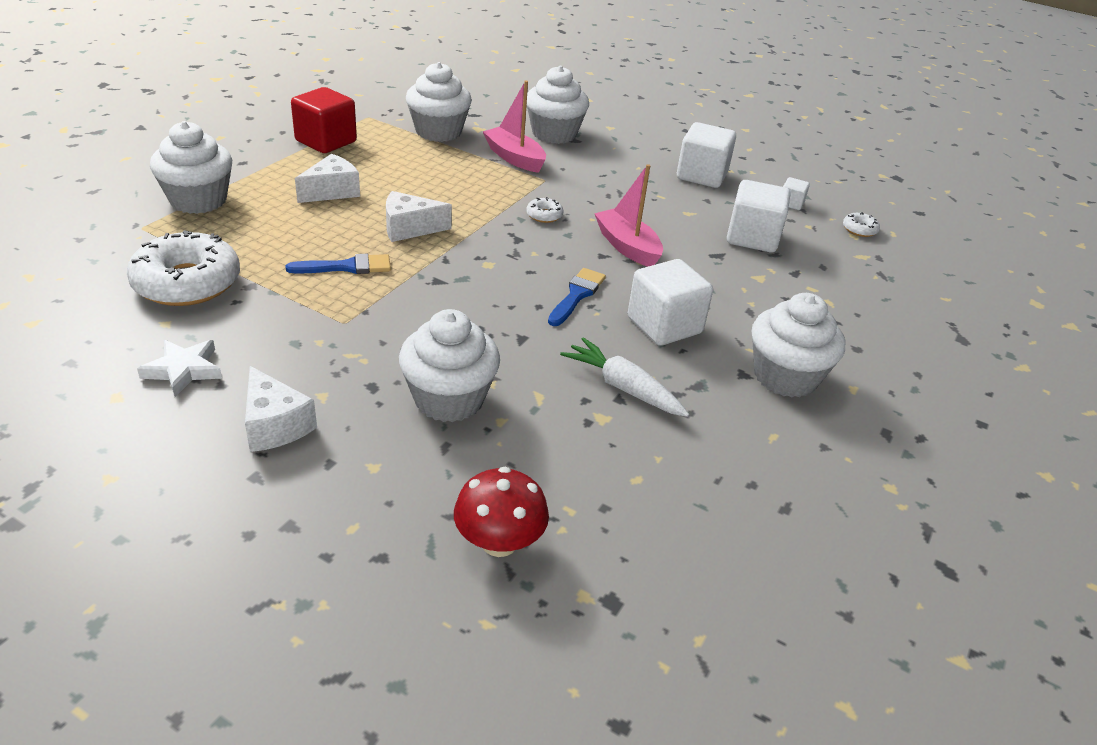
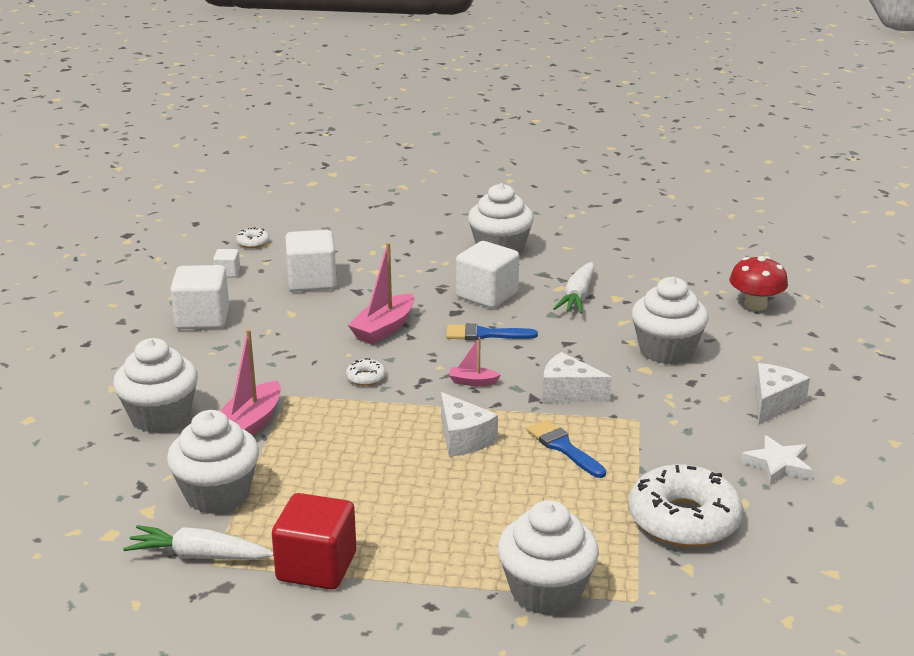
camera: 110 degrees left, 10 degrees down
(332, 191) = (437, 511): white cheese -> white cheese (568, 392)
(381, 115) = (198, 556): none -> white carrot
(493, 260) = (472, 382): none -> pink boat

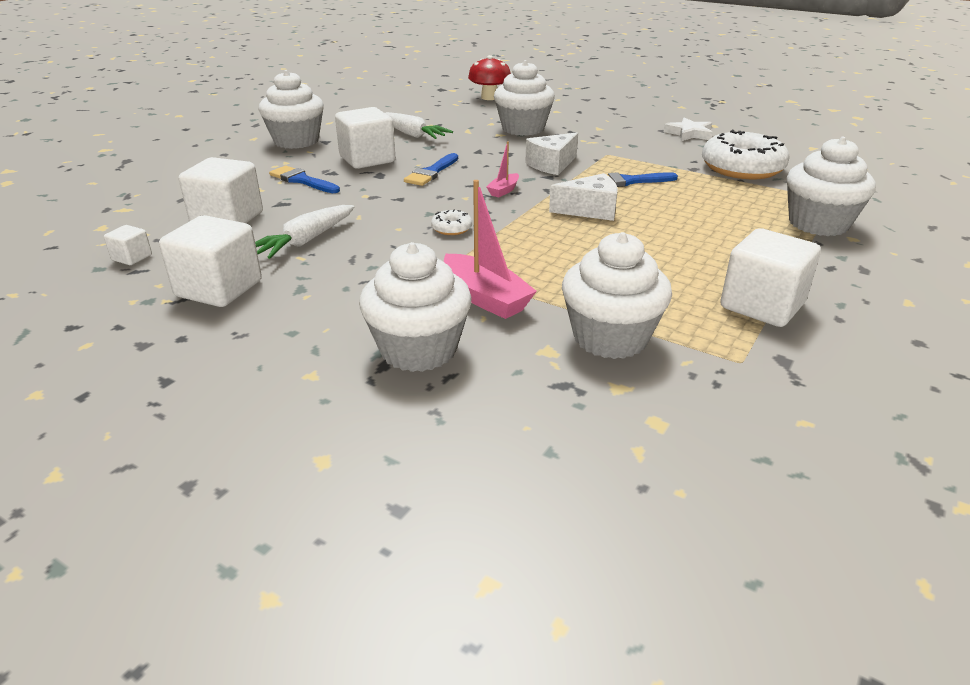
camera: 65 degrees left, 5 degrees up
(198, 556) = (723, 367): white carrot -> white carrot (305, 241)
(253, 243) = (85, 233): white donut -> none
(316, 567) = (762, 306): red cube -> white cube
(384, 329) = (371, 205): pink boat -> none
(411, 283) = (302, 180): none -> blue brush
(773, 403) = (617, 119): white cheese -> none

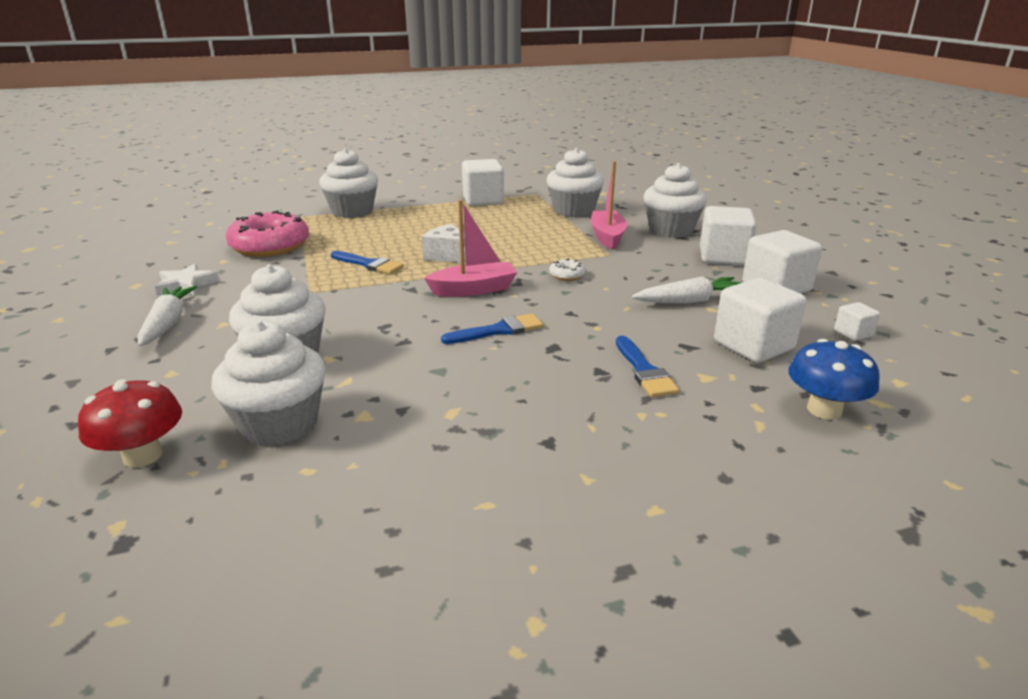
camera: 140 degrees left, 5 degrees down
(166, 194) = (824, 410): none -> blue mushroom
(296, 141) = (590, 463): white cupcake -> white cupcake (279, 424)
(367, 159) = (537, 377): white cube -> white cube (723, 257)
(412, 135) = (419, 403): white carrot -> white carrot (168, 323)
(503, 190) = (474, 289): pink boat -> pink boat, size x1.87
(552, 165) = (381, 298): white cheese -> none
(742, 168) = (270, 246): white donut -> pink donut

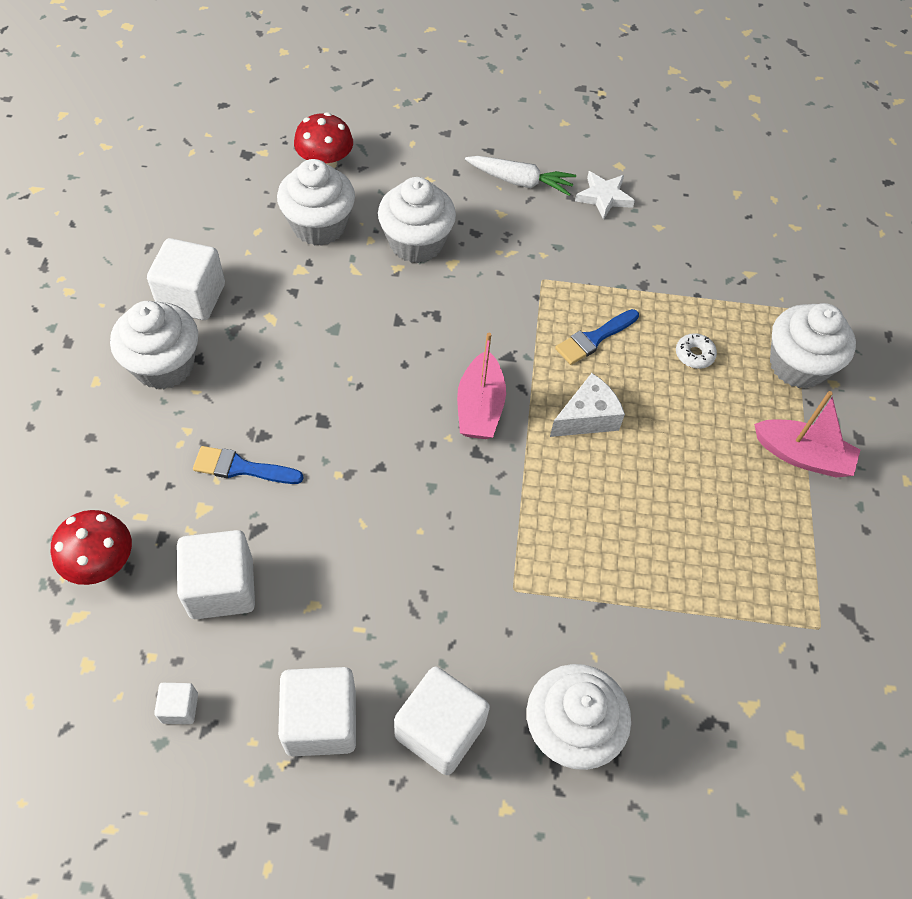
camera: 110 degrees right, 30 degrees up
(270, 246) = (689, 267): pink donut -> none
(483, 200) = (804, 535): white cube -> white cube (192, 297)
(498, 330) = (378, 393): blue brush -> none
(567, 275) = (474, 509): white donut -> white donut (694, 355)
(573, 210) = (711, 639): white cupcake -> white cupcake (164, 365)
(607, 237) = (579, 623): pink boat -> pink boat (802, 456)
(690, 301) = (342, 596): white carrot -> none
(824, 410) = (101, 563): blue mushroom -> red mushroom

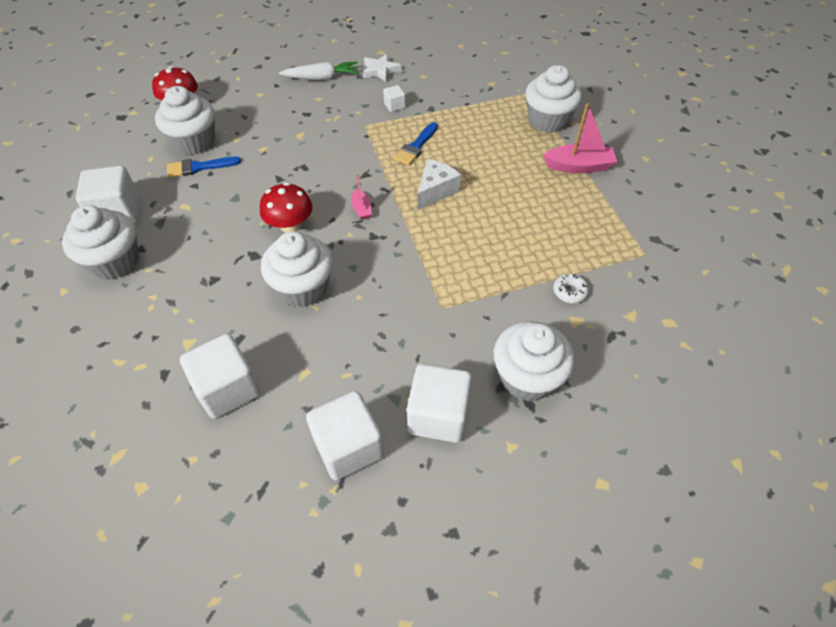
camera: 20 degrees left, 5 degrees down
(101, 563) = (121, 410): red mushroom -> red mushroom (290, 225)
(180, 708) = (232, 485): white cube -> white cube (394, 106)
(241, 468) = (206, 305): blue brush -> blue brush (199, 167)
(416, 243) = (269, 131): white cupcake -> white cupcake (303, 288)
(480, 407) = (361, 209): pink boat -> pink boat, size x0.53
(694, 355) = (483, 135): white donut -> white donut (569, 292)

